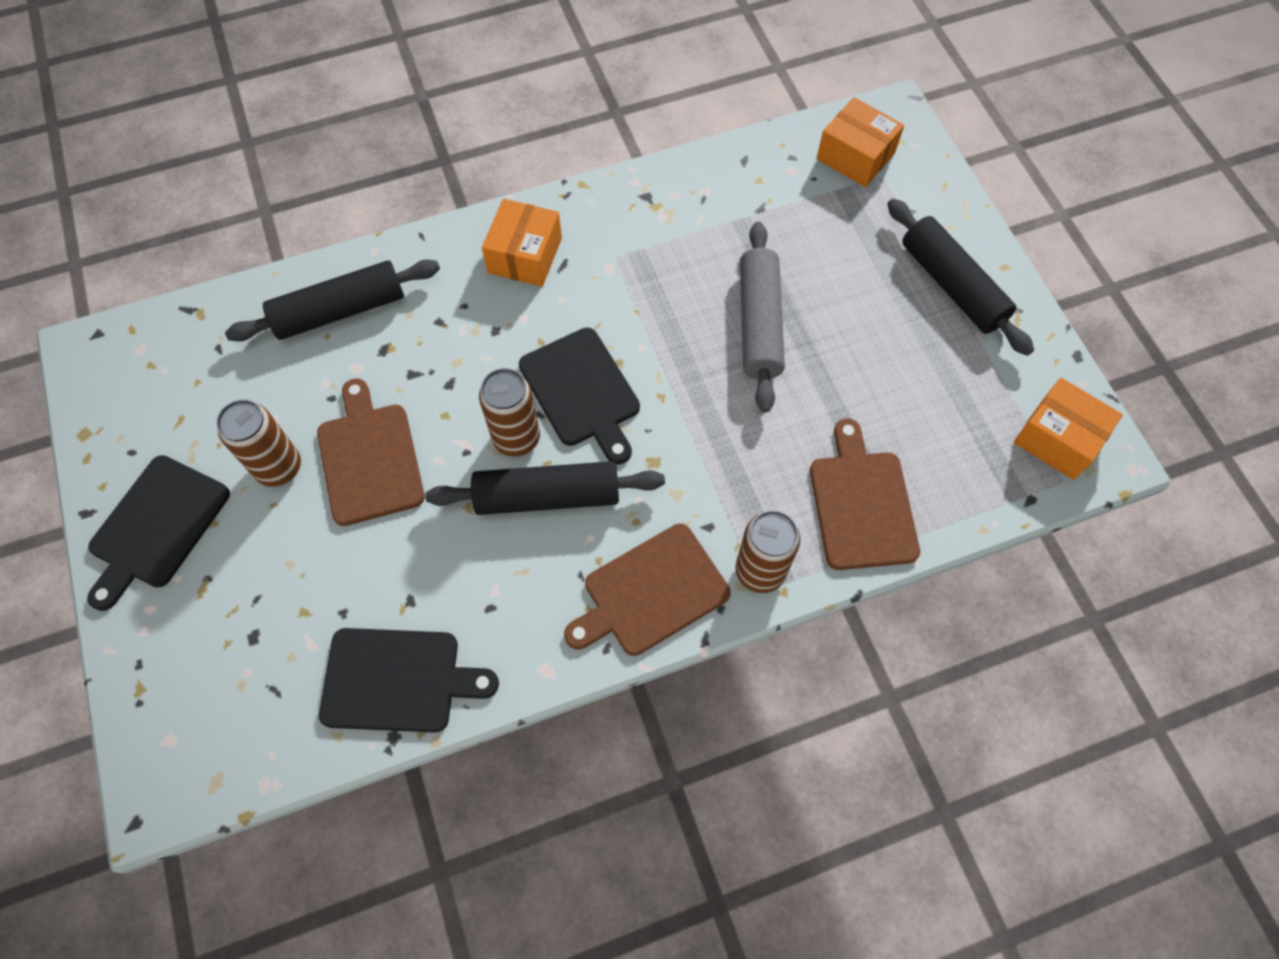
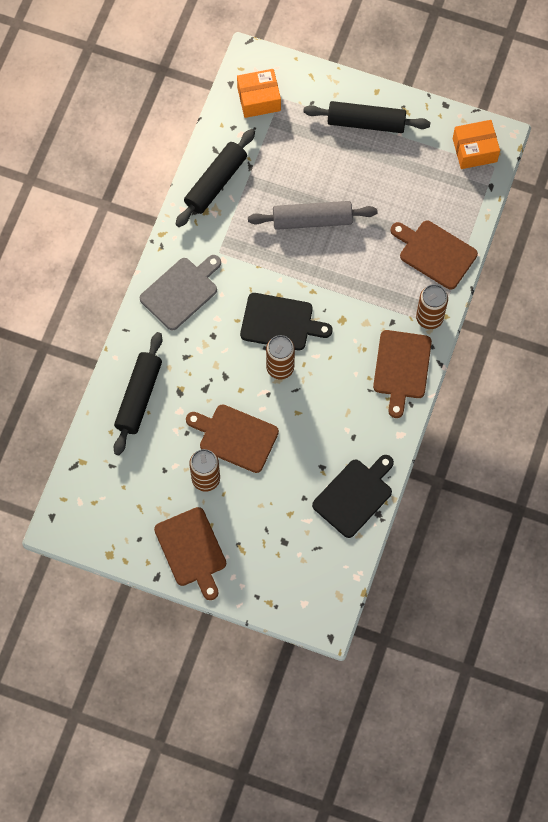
camera: 50 degrees left, 5 degrees up
(156, 527) = (191, 550): black cutting board -> brown cutting board
(525, 255) = (181, 291): orange box -> grey cutting board
(547, 496) = (321, 376): black rolling pin -> black rolling pin (216, 182)
(758, 324) = (312, 220): grey rolling pin -> grey rolling pin turned 45 degrees counterclockwise

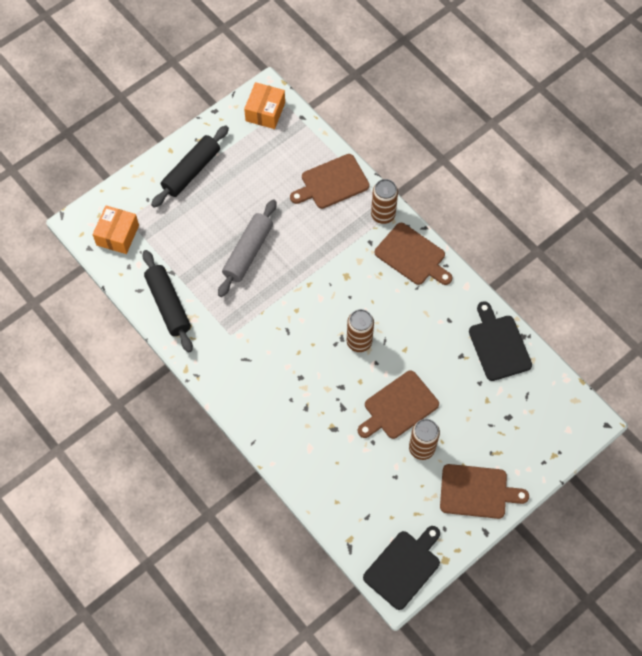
camera: 60 degrees left, 5 degrees down
(139, 397) = (319, 463): black rolling pin -> none
(181, 291) = (246, 381): grey cutting board -> none
(280, 322) = (321, 321): black cutting board -> black cutting board (404, 567)

